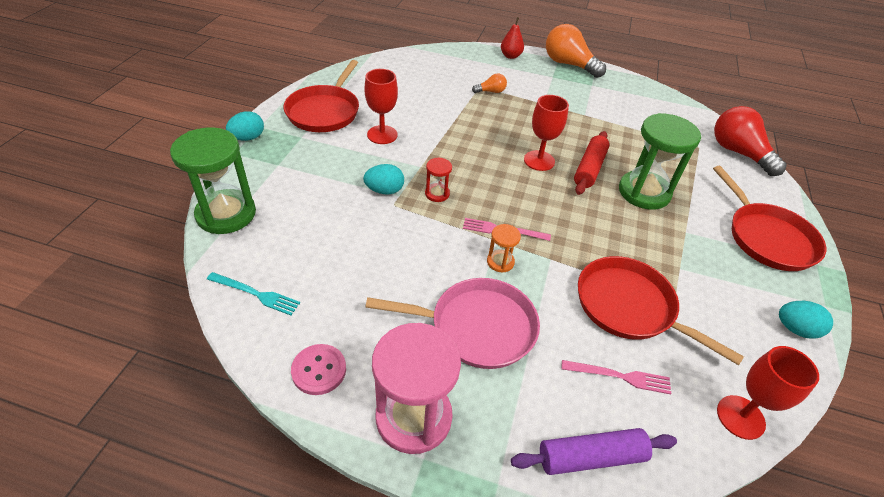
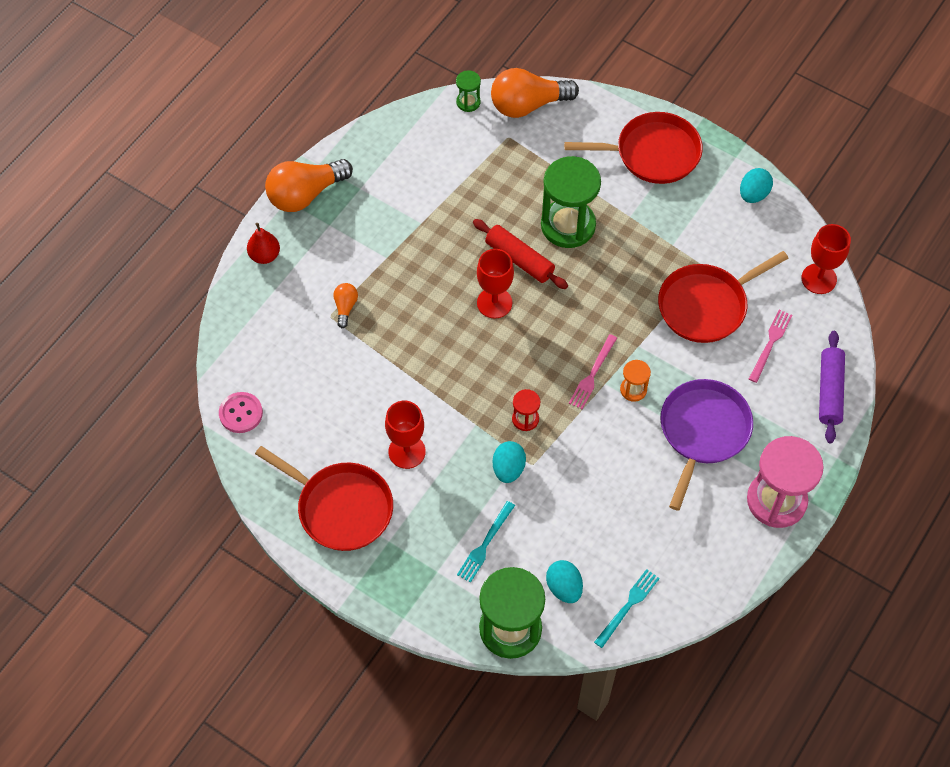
camera: 70 degrees left, 15 degrees up
(248, 138) = (376, 600): turquoise egg -> turquoise egg (564, 587)
(308, 187) = (485, 544): none -> turquoise fork
(319, 370) = (721, 562): pink button -> pink button (241, 413)
(477, 327) = (703, 431): pink pan -> purple pan
(709, 122) = (468, 102): none -> green hourglass
(738, 153) = (528, 105): red light bulb -> orange light bulb

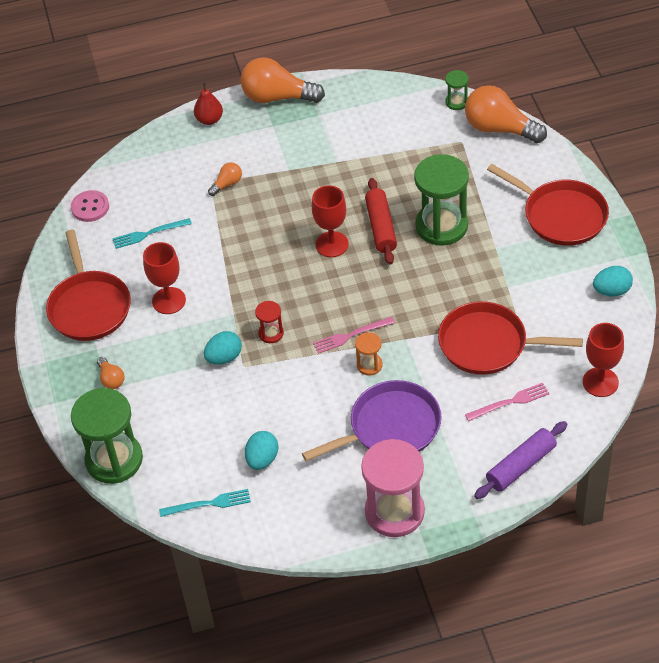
camera: 45 degrees right, 10 degrees down
(431, 559) = (111, 379): none -> orange light bulb
(485, 544) = (156, 394): turquoise fork -> turquoise fork (149, 233)
(564, 587) = (178, 460): turquoise egg -> turquoise egg (262, 459)

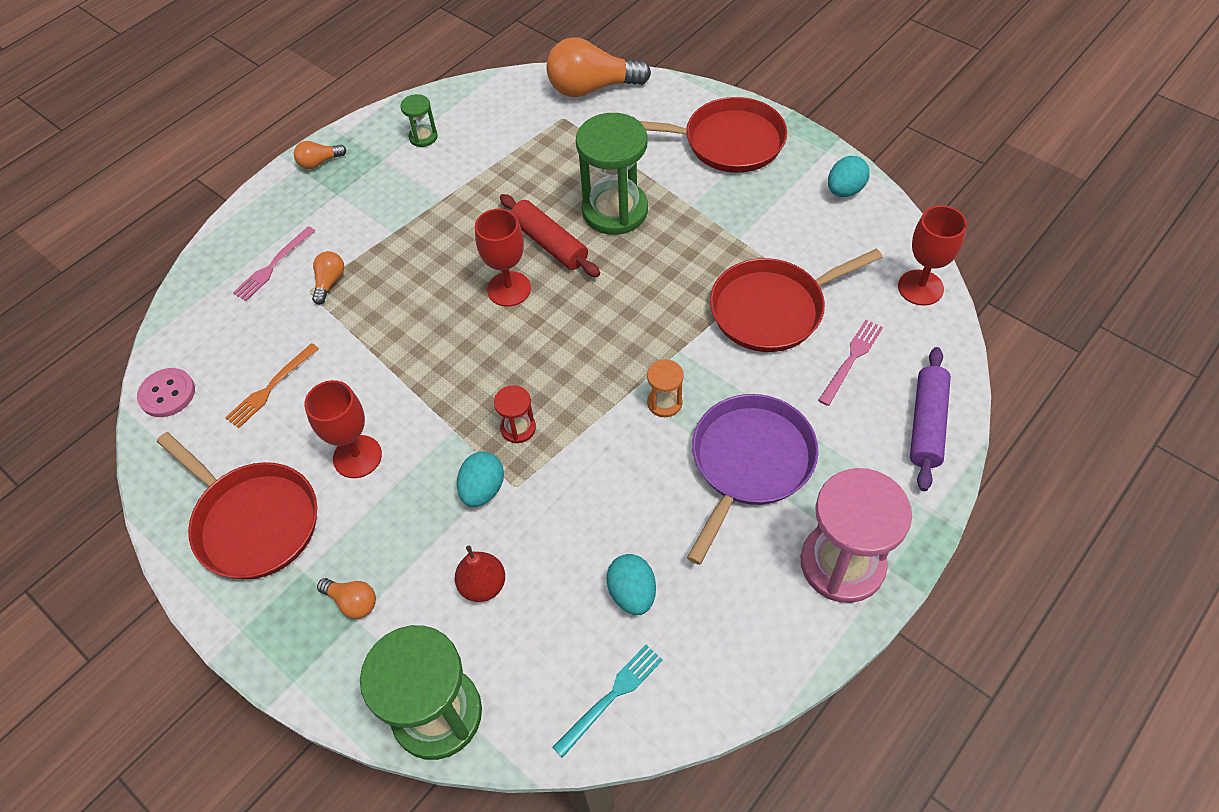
camera: 35 degrees left, 5 degrees up
(149, 233) = (271, 387): turquoise fork -> orange fork
(209, 120) = (254, 221): red pear -> red pear (483, 585)
(277, 97) = (319, 162): orange light bulb -> orange light bulb, size x0.47
(351, 335) = (615, 380): pink fork -> pink fork (273, 265)
(456, 102) = (525, 82): green hourglass -> green hourglass (423, 137)

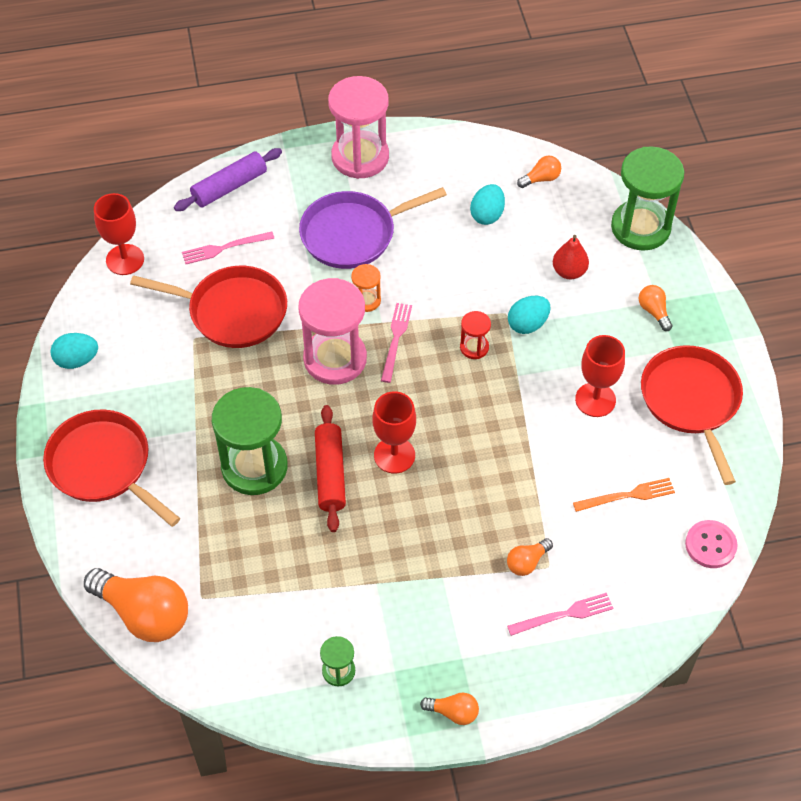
camera: 145 degrees left, 0 degrees up
(600, 385) = (396, 339): none -> pink fork
(611, 697) = (541, 179): turquoise fork -> orange light bulb
(638, 330) = (335, 359): none -> pink hourglass

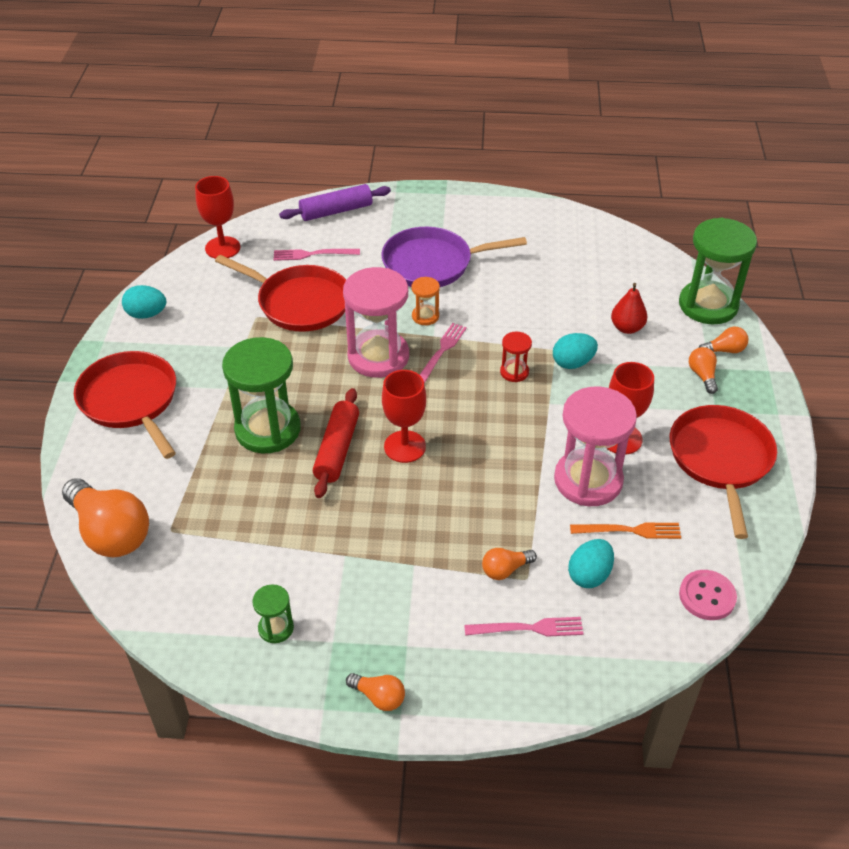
camera: 15 degrees right, 10 degrees down
(360, 157) = (460, 208): pink hourglass -> pink hourglass (588, 480)
(487, 215) = (562, 270): turquoise egg -> turquoise egg (589, 575)
(541, 179) = (622, 252): orange light bulb -> orange light bulb (724, 350)

